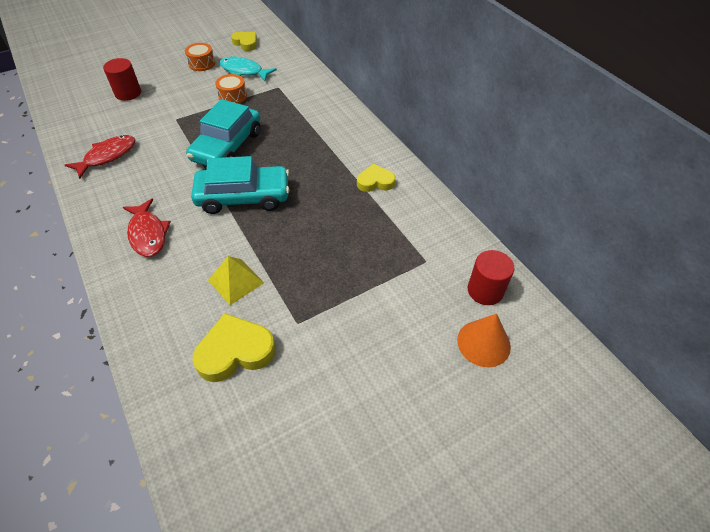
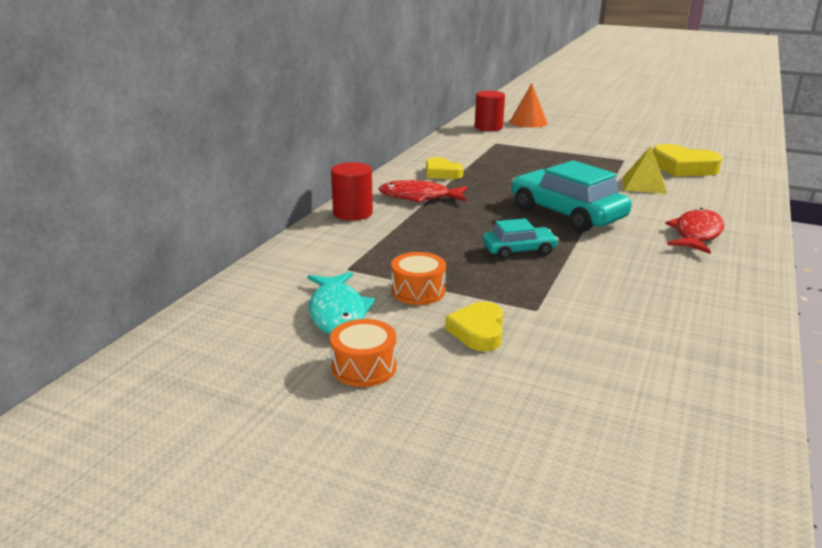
camera: 125 degrees left, 25 degrees down
(107, 156) = (688, 318): red fish -> red fish (419, 197)
(128, 93) = (561, 396): red cylinder -> red cylinder (353, 213)
(227, 146) = (519, 250): turquoise car -> turquoise car, size x0.54
(246, 43) = (233, 355): yellow heart -> yellow heart (478, 331)

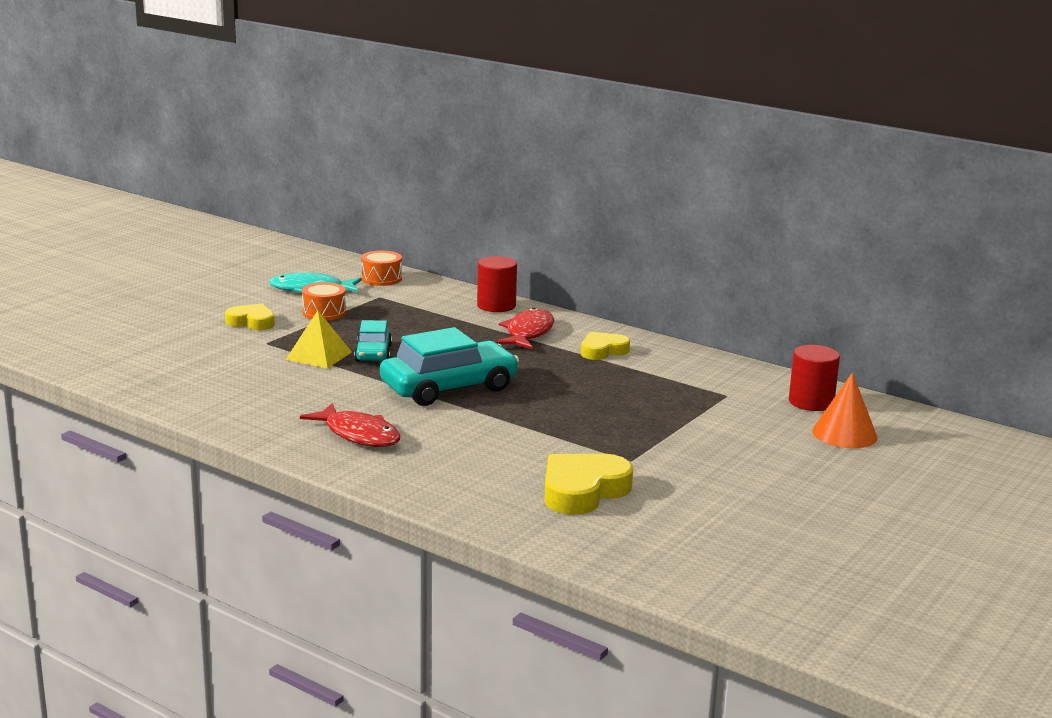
camera: 100 degrees right, 5 degrees down
(364, 367) = (237, 291): orange drum -> orange drum (381, 279)
(644, 185) = (521, 447): yellow pyramid -> yellow pyramid (319, 355)

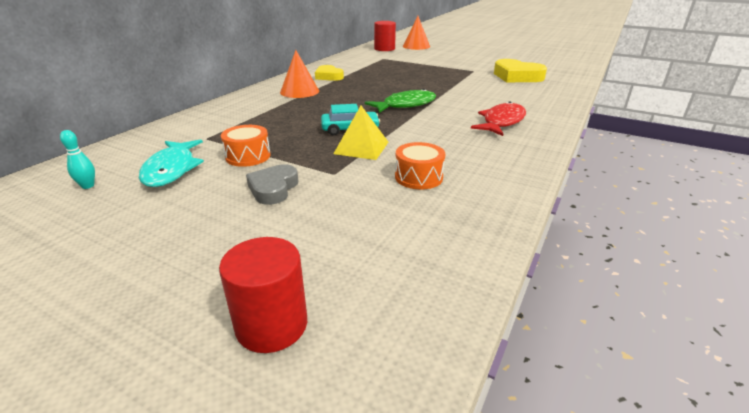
camera: 95 degrees left, 10 degrees up
(251, 322) = (273, 188): yellow heart -> grey heart
(296, 269) = (88, 186): none -> turquoise bowling pin
(381, 279) = (151, 141): orange drum -> orange drum (418, 177)
(449, 387) = (405, 105): turquoise car -> green fish
(496, 306) = (241, 101): red cylinder -> red cylinder (272, 325)
(528, 333) = (299, 91): red fish -> orange cone

